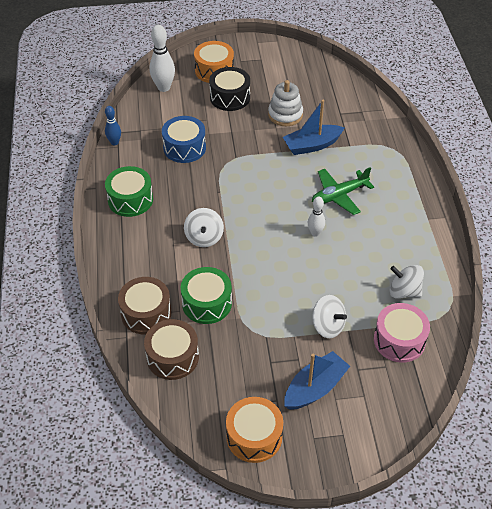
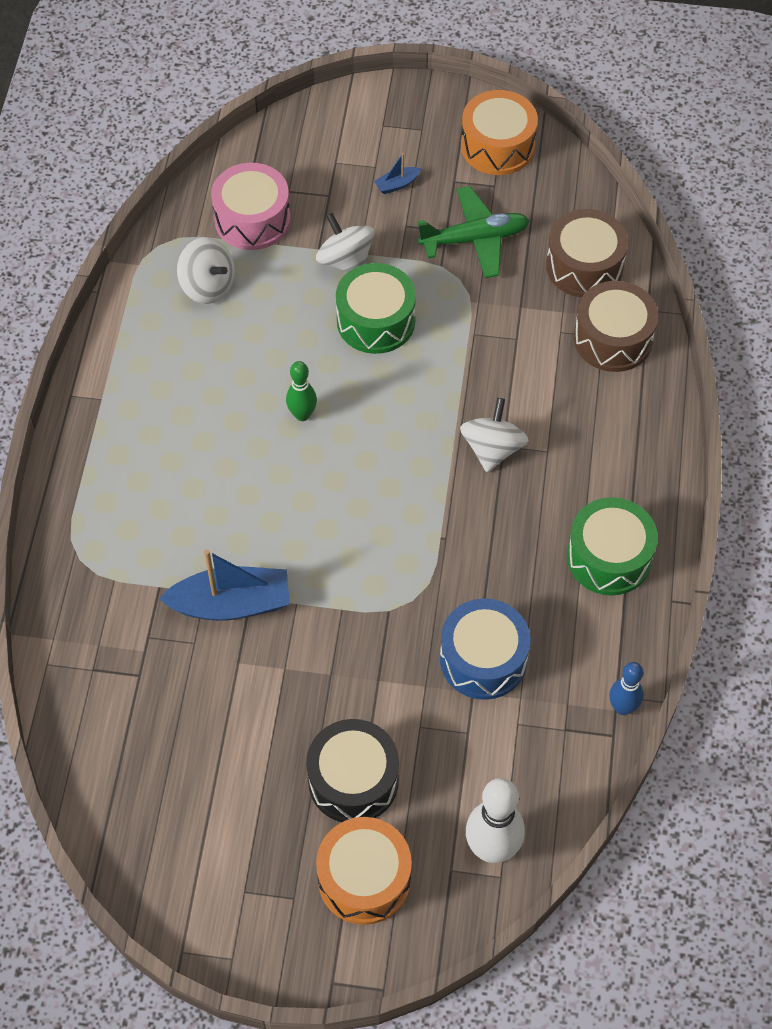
camera: 165 degrees left, 10 degrees up
(207, 303) = (516, 334): green drum -> green drum (375, 321)
(285, 115) = (253, 699): white stacking toy -> none
(315, 233) = (302, 415): white bowling pin -> green bowling pin
(315, 388) = (397, 184): blue boat -> blue boat, size x0.44
(339, 195) = (230, 478): green plane -> green plane (475, 239)

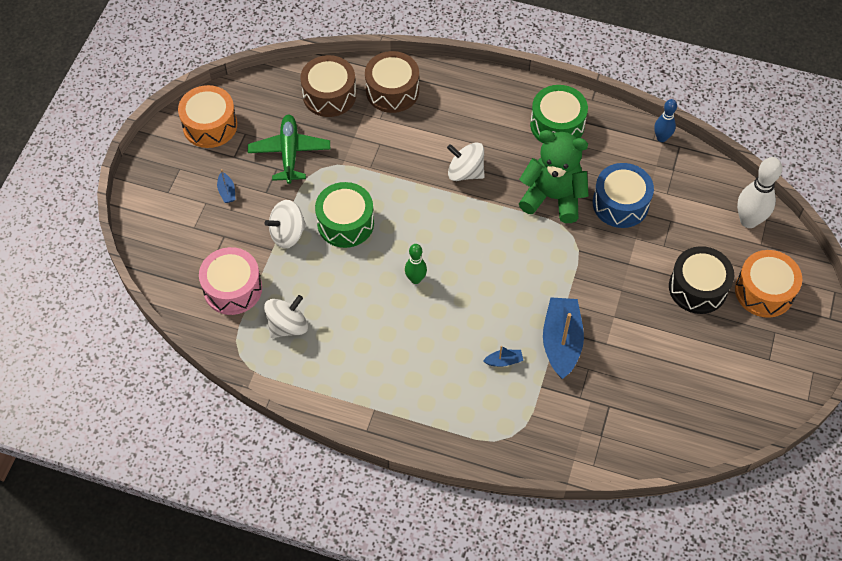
camera: 80 degrees left, 0 degrees up
(191, 536) = (504, 361): none -> blue boat
(474, 566) = (553, 197): none -> green teddy bear

